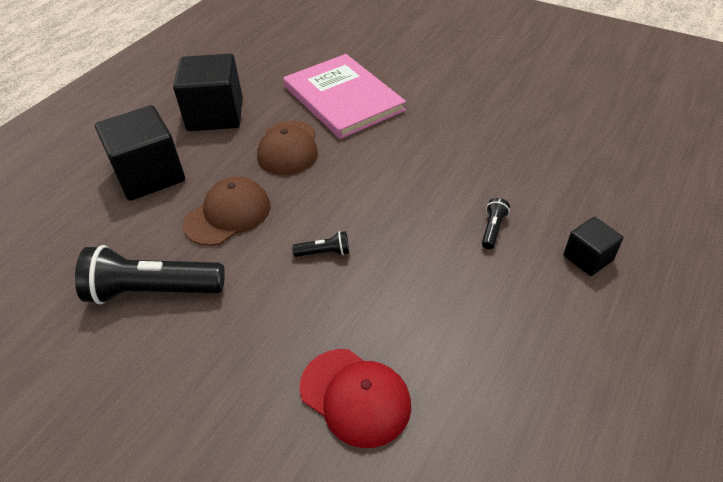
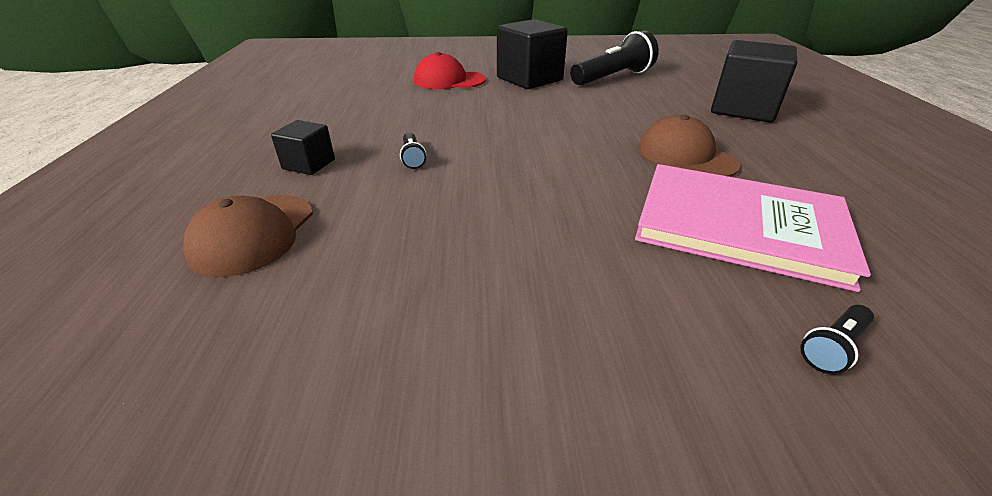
camera: 145 degrees right, 10 degrees down
(215, 115) = (815, 158): black cube -> black cube (529, 79)
(228, 214) = (639, 109): brown cap -> brown cap (253, 234)
(324, 252) = (539, 112): black flashlight -> black flashlight (833, 347)

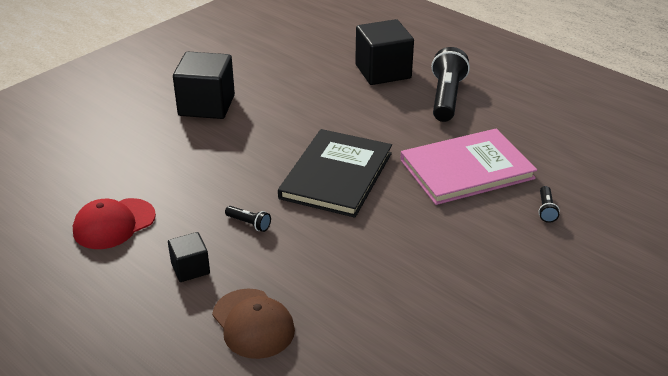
camera: 45 degrees left, 0 degrees up
(449, 80) = (144, 138): red cap -> red cap (114, 224)
(558, 161) = (336, 175): none -> black book
(613, 78) = (266, 74): black flashlight -> black flashlight (446, 97)
(686, 156) = (396, 132): brown cap -> none

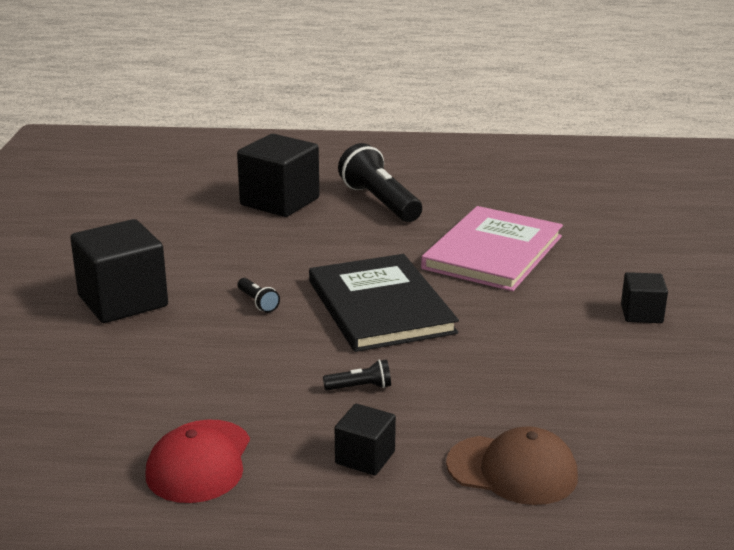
camera: 40 degrees left, 10 degrees down
(500, 266) = (641, 314): none -> black cube
(546, 210) = (607, 256): black flashlight -> black flashlight (258, 302)

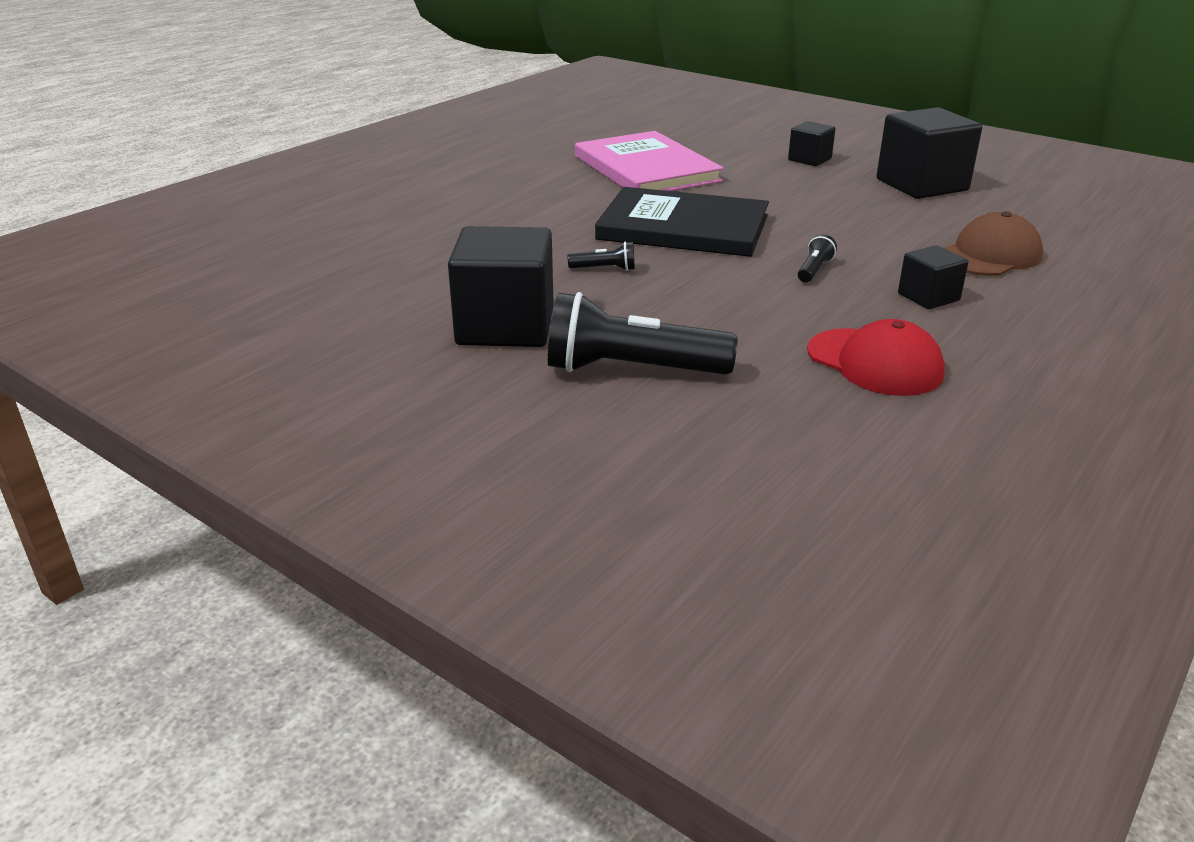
camera: 55 degrees left, 5 degrees up
(279, 201) = (403, 209): black cube -> black cube (921, 185)
(380, 202) = (481, 176): black flashlight -> black flashlight (631, 370)

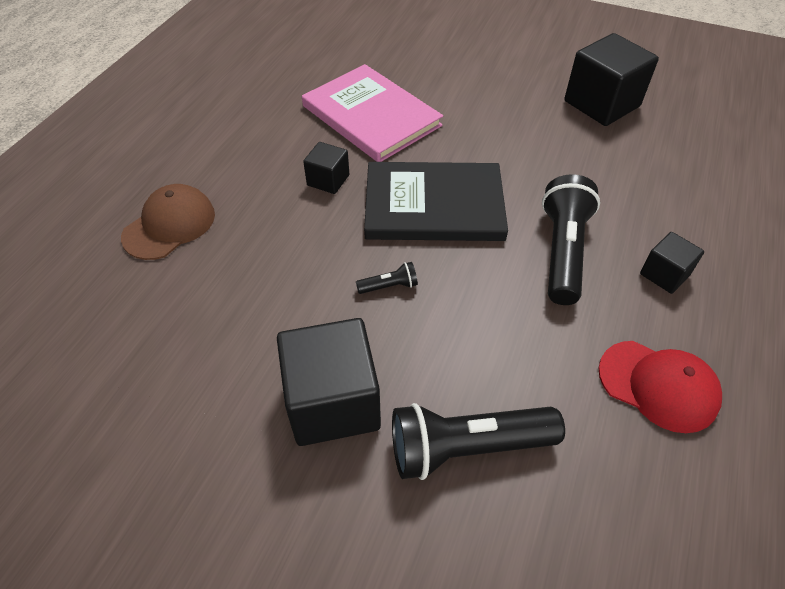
camera: 15 degrees left, 20 degrees up
(809, 159) = (501, 79): black cube -> black cube (328, 180)
(814, 270) = (562, 251): black flashlight -> black flashlight, size x2.28
(989, 255) = (688, 201): brown cap -> brown cap (169, 225)

